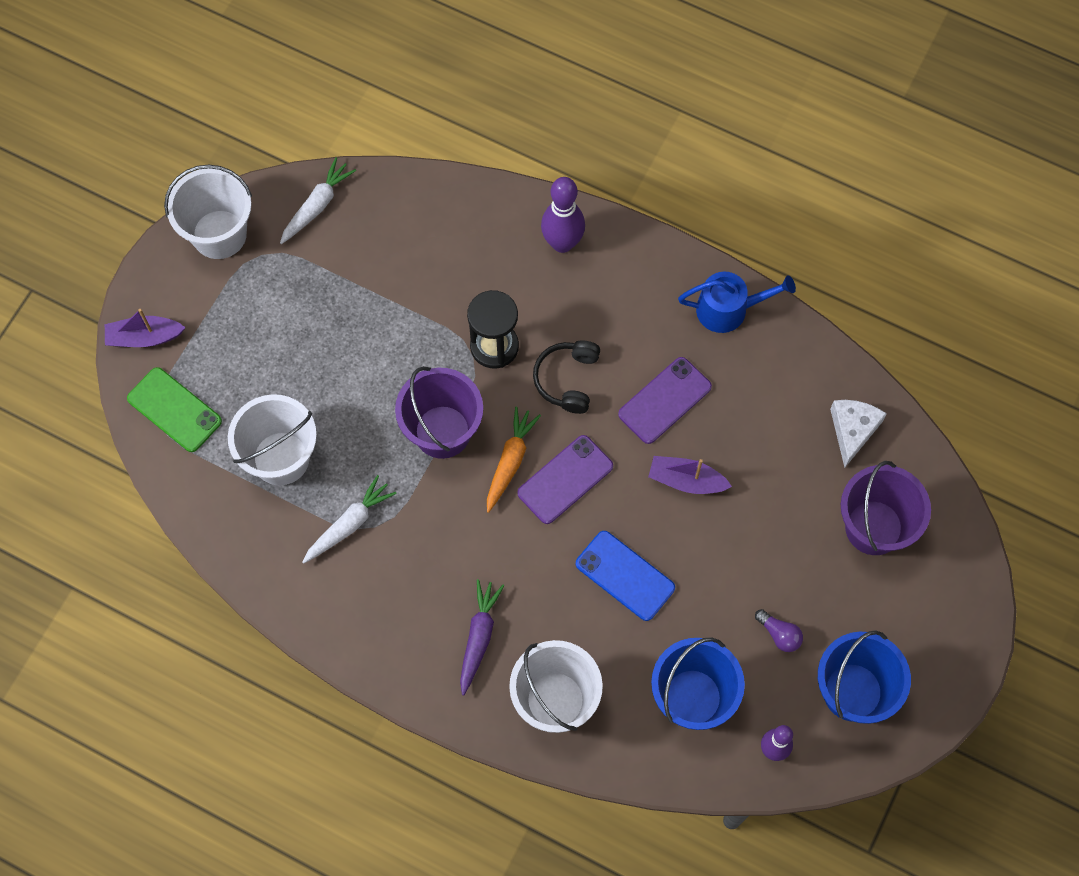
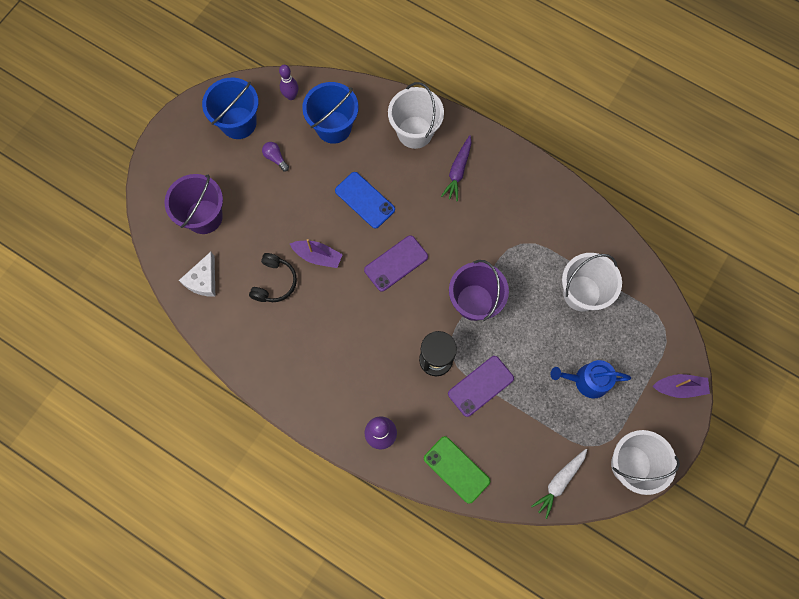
camera: 175 degrees left, 5 degrees up
(174, 410) = (654, 332): green phone -> green phone (456, 469)
(349, 524) = (536, 246): white carrot -> none
(510, 461) = (431, 278): orange carrot -> none
(567, 379) = (388, 331): black headphones -> black headphones (274, 282)
(664, 400) = (324, 311): purple phone -> purple phone (480, 386)
(728, 309) = (270, 373): blue watering can -> blue watering can (587, 380)

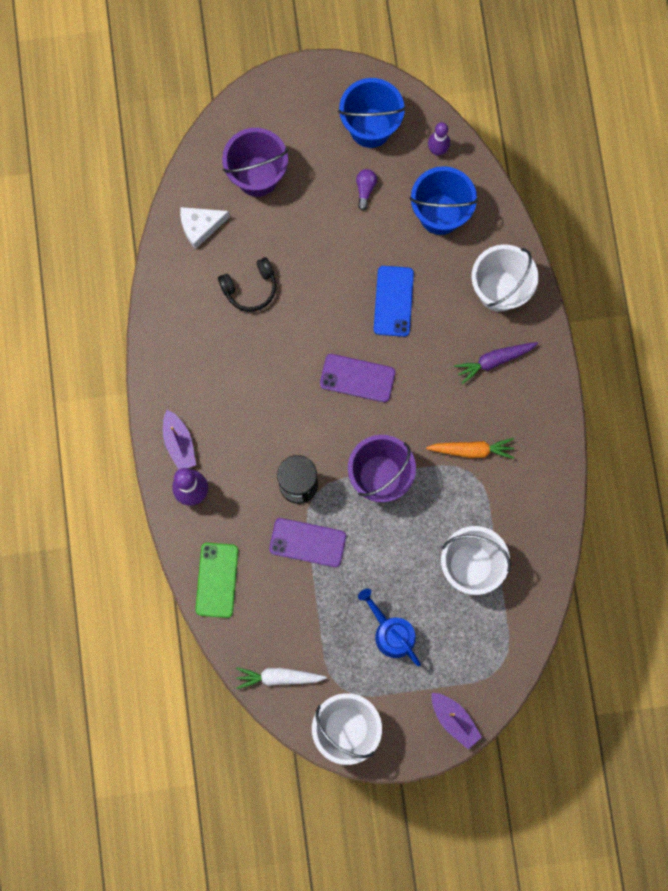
camera: 50 degrees right, 5 degrees up
(318, 256) = (305, 305): purple boat -> purple boat (179, 443)
(505, 231) = (472, 450): none -> orange carrot

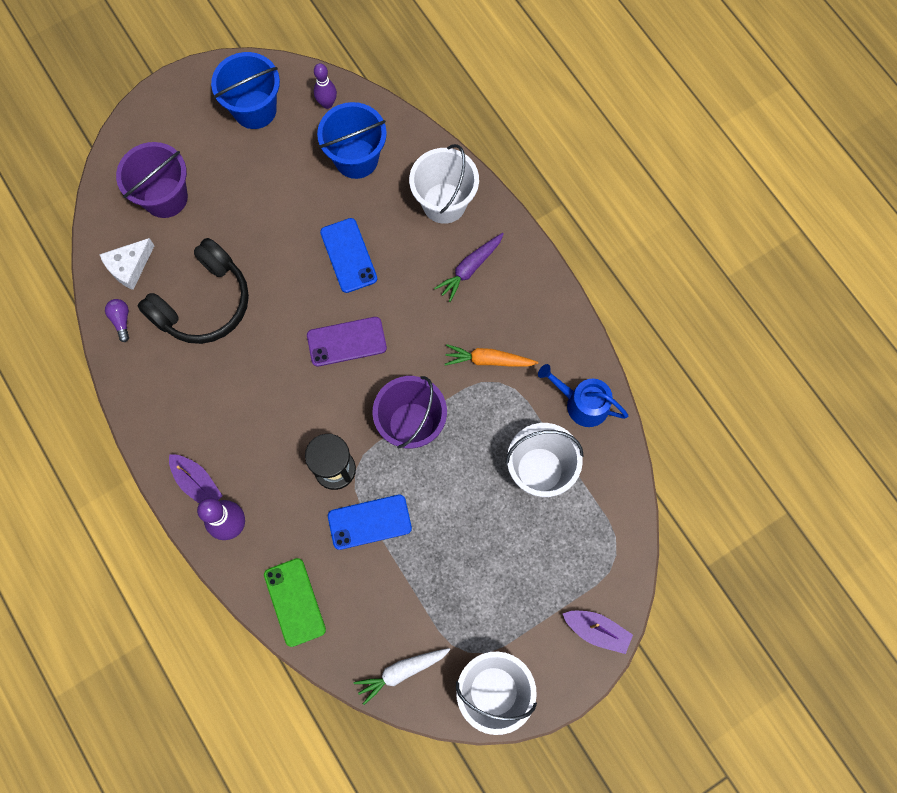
camera: 25 degrees left, 5 degrees down
(250, 288) = (204, 303): black headphones -> black headphones, size x1.72
(307, 542) = (369, 522): purple phone -> blue phone
(365, 189) = (275, 166): purple light bulb -> purple light bulb (121, 320)
(391, 632) = (493, 573): blue watering can -> blue watering can (582, 403)
(472, 450) = (488, 360): orange carrot -> orange carrot turned 150 degrees counterclockwise

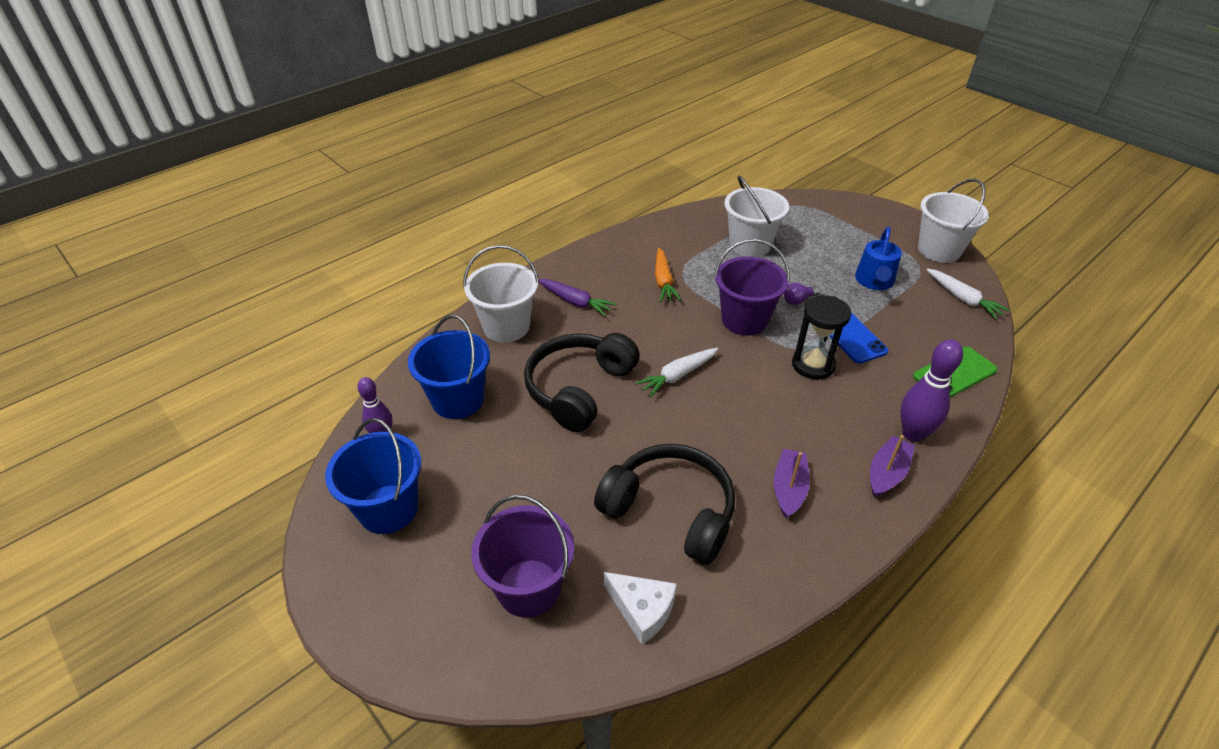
camera: 100 degrees left, 30 degrees down
(121, 320) = (722, 601): purple light bulb -> purple light bulb (798, 300)
(346, 342) = (677, 376): purple phone -> white carrot
(349, 255) = (579, 388): blue phone -> black headphones
(582, 403) = (683, 229): blue watering can -> blue watering can (874, 281)
(596, 631) = (858, 208): purple boat -> purple boat (789, 488)

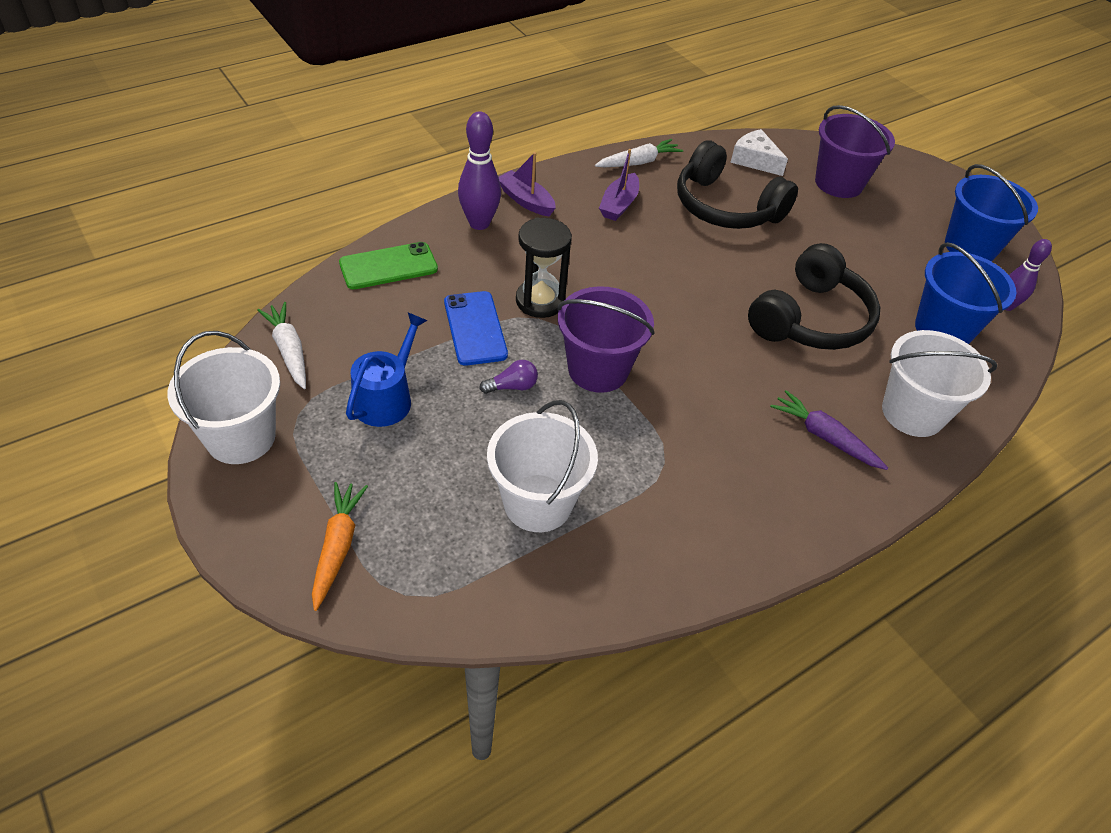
camera: 175 degrees left, 5 degrees up
(663, 281) = (694, 451): orange carrot -> orange carrot (337, 547)
(677, 376) = (699, 315): white carrot -> white carrot (638, 162)
(887, 473) = (526, 201): purple boat -> purple boat turned 90 degrees clockwise

